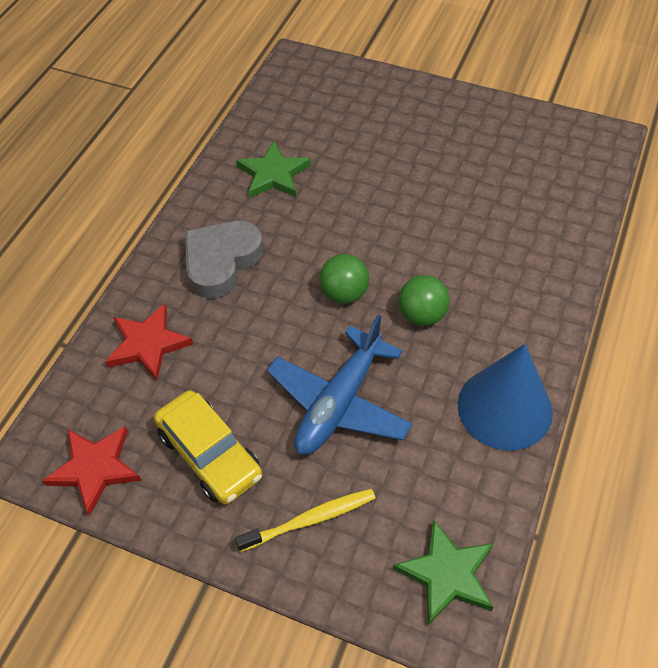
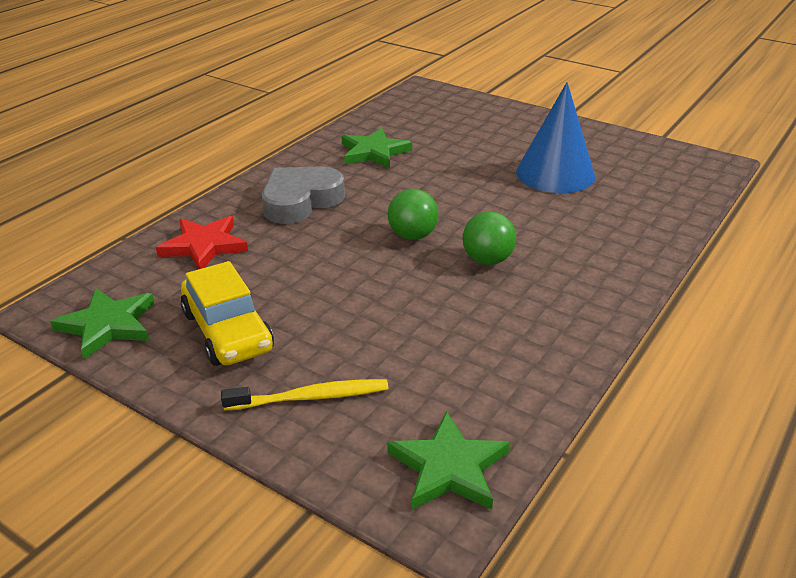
camera: 10 degrees right, 20 degrees down
(95, 468) = (108, 325): red star -> green star
(339, 403) = (378, 312): blue plane -> none
(504, 408) = (556, 340): blue cone -> blue cone (555, 174)

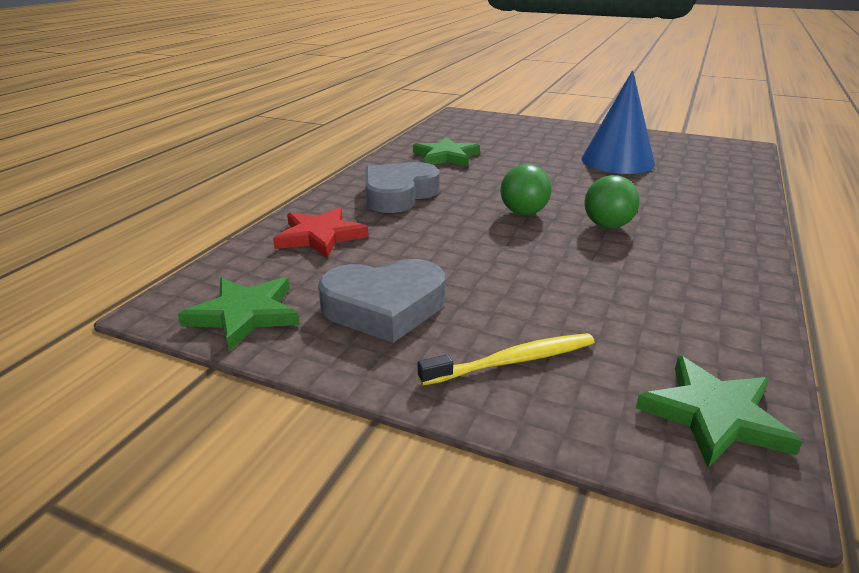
camera: 10 degrees left, 5 degrees down
(228, 331) = (384, 307): yellow car -> grey heart

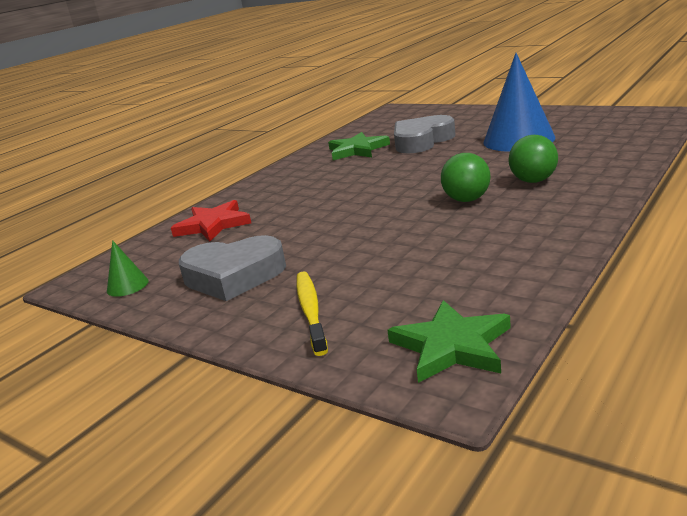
camera: 15 degrees right, 5 degrees down
(245, 315) = (127, 286): green star -> green cone
(398, 195) = (296, 187): grey heart -> grey heart (421, 141)
(512, 361) = (311, 311): yellow toothbrush -> yellow toothbrush turned 90 degrees counterclockwise
(523, 213) = (396, 194): green ball -> green ball (533, 181)

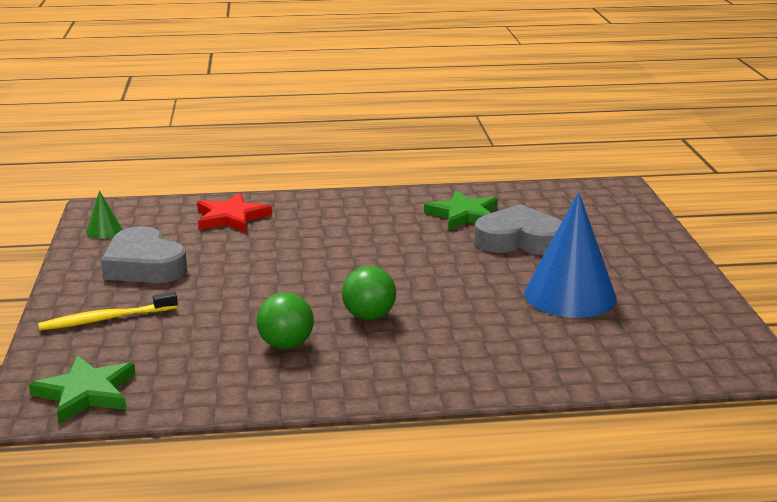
camera: 45 degrees right, 0 degrees up
(311, 311) = (106, 319): yellow toothbrush -> yellow toothbrush turned 150 degrees counterclockwise
(533, 181) = (446, 338): green ball -> green ball (286, 345)

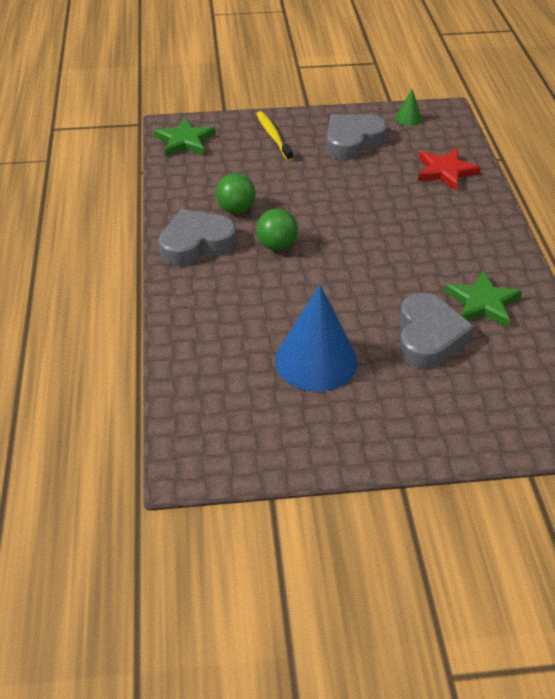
camera: 90 degrees right, 20 degrees up
(362, 373) = (196, 243): none -> grey heart

